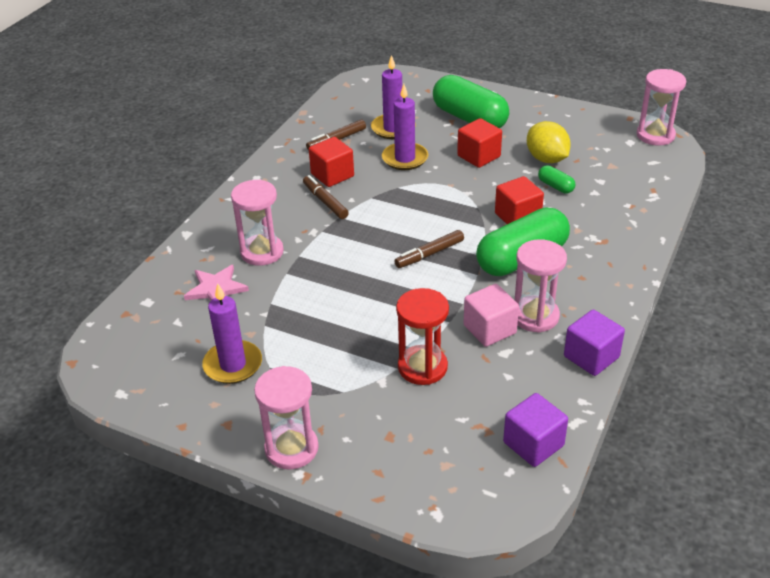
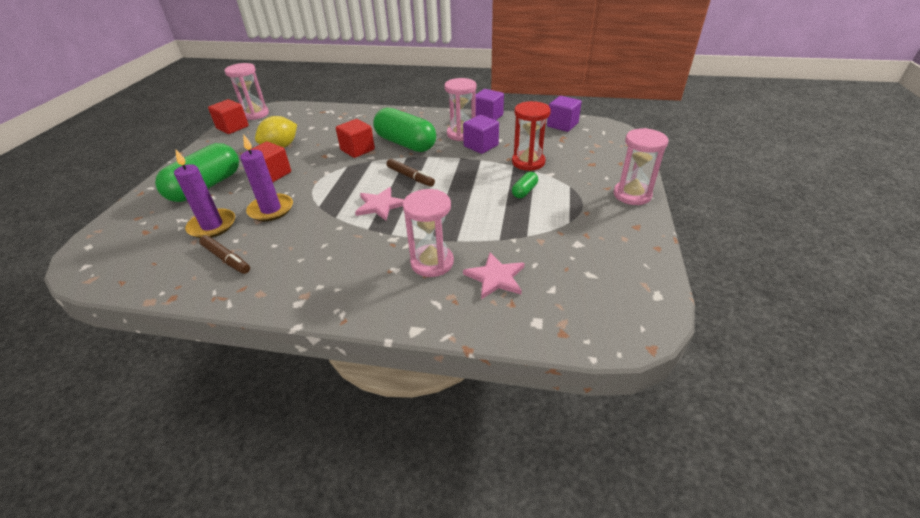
camera: 105 degrees left, 0 degrees up
(233, 365) = (580, 240): purple candle -> none
(325, 202) = (344, 242): brown marker -> none
(332, 175) = (297, 247): red cube -> red cube (232, 127)
(377, 227) = (380, 205): none -> pink star
(489, 329) = (481, 146): pink cube -> purple cube
(555, 186) = (318, 140): green capsule -> green capsule (524, 191)

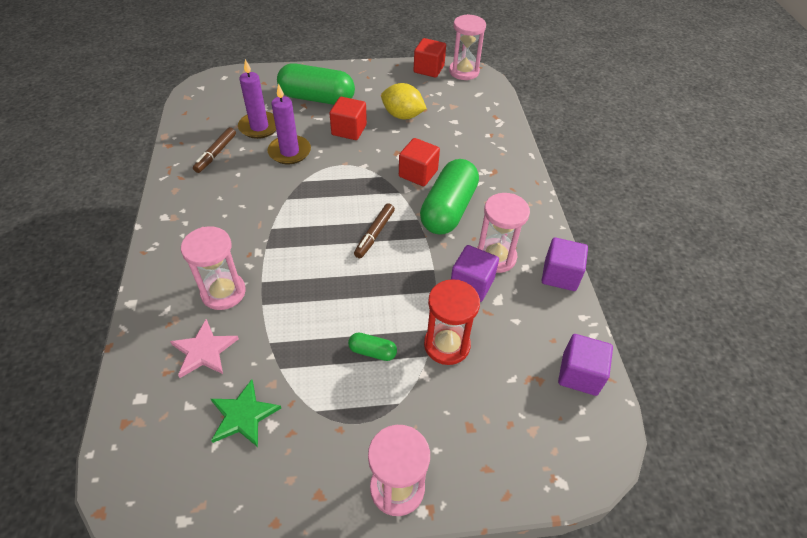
camera: 70 degrees right, 10 degrees up
(380, 205) = (312, 225): pink star -> none
(567, 258) = (243, 415): none -> green star

